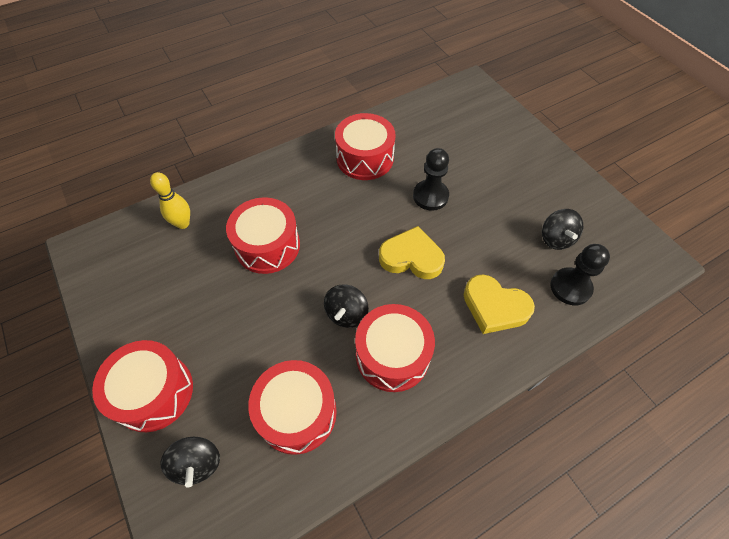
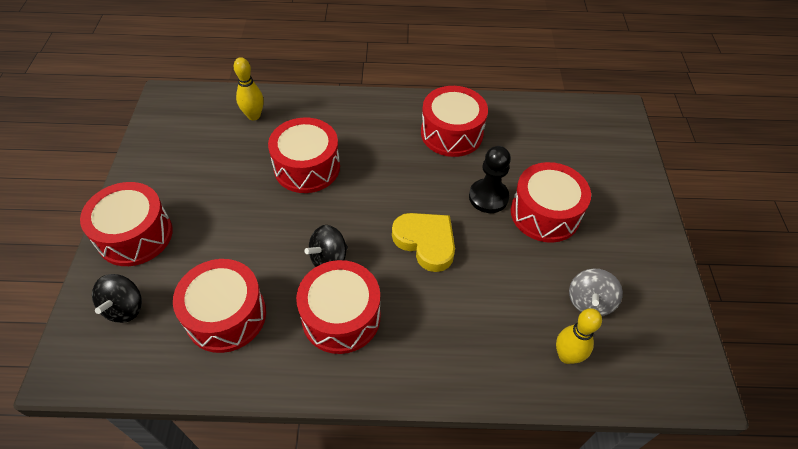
camera: 30 degrees right, 5 degrees down
(479, 188) = (545, 213): none -> red drum
(494, 307) = (471, 330): yellow heart -> none
(556, 239) = (589, 302): black spinning top -> grey spinning top
(570, 287) = (566, 356): black pawn -> yellow bowling pin

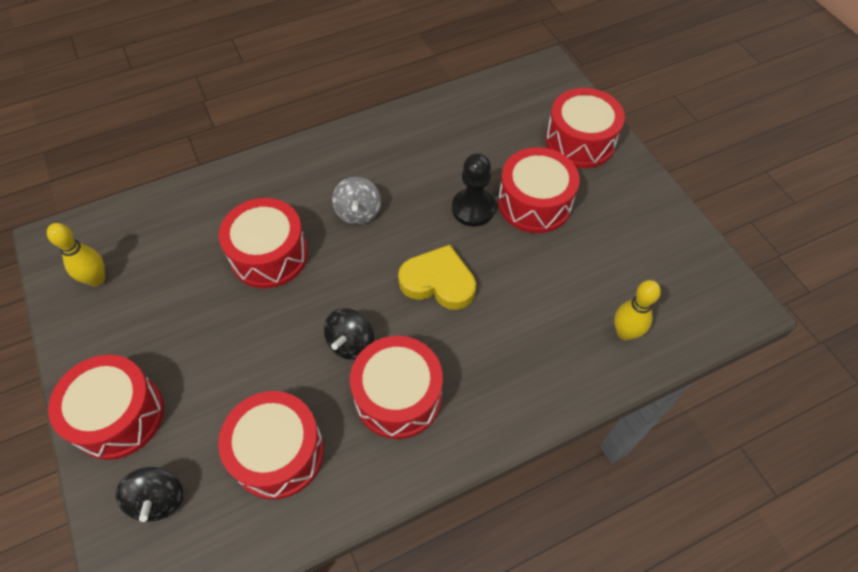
camera: 25 degrees left, 5 degrees up
(254, 116) = (173, 221): yellow bowling pin -> yellow bowling pin (97, 279)
(451, 133) = (400, 156): red drum -> red drum (580, 141)
(589, 302) = (618, 272): grey spinning top -> grey spinning top (358, 212)

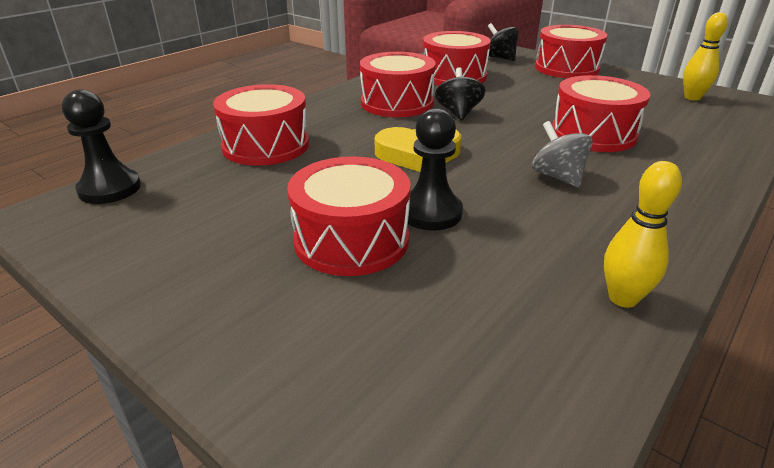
camera: 155 degrees right, 25 degrees down
(580, 141) = (310, 354): red drum -> red drum (266, 145)
(625, 333) = (204, 166): yellow bowling pin -> yellow bowling pin (623, 298)
(701, 325) = (110, 189): none -> black pawn

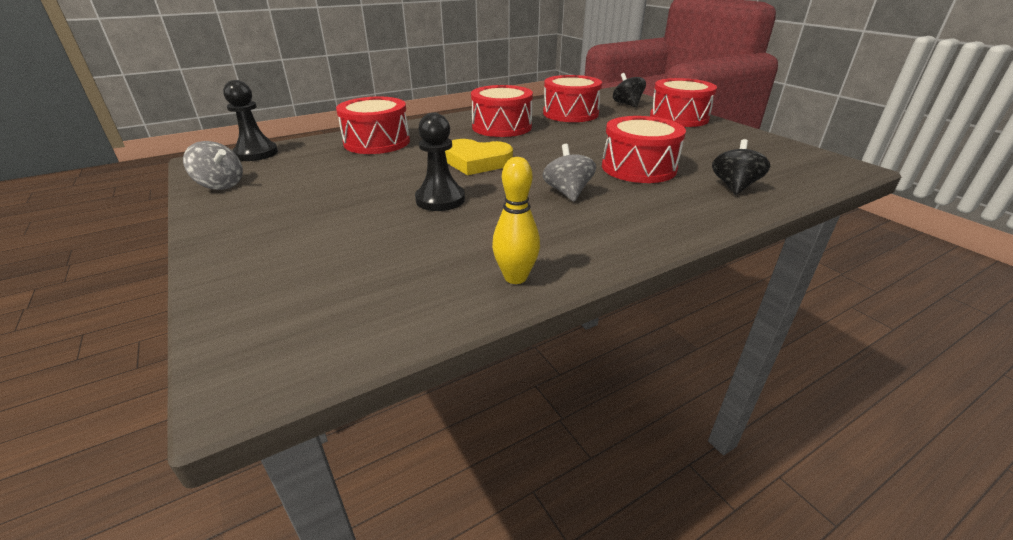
camera: 20 degrees right, 0 degrees up
(107, 248) = (220, 185): none -> grey spinning top
(351, 240) = (367, 206): red drum -> none
(458, 113) = (542, 139): black spinning top -> black spinning top (734, 186)
(692, 98) = (773, 153): yellow bowling pin -> none

